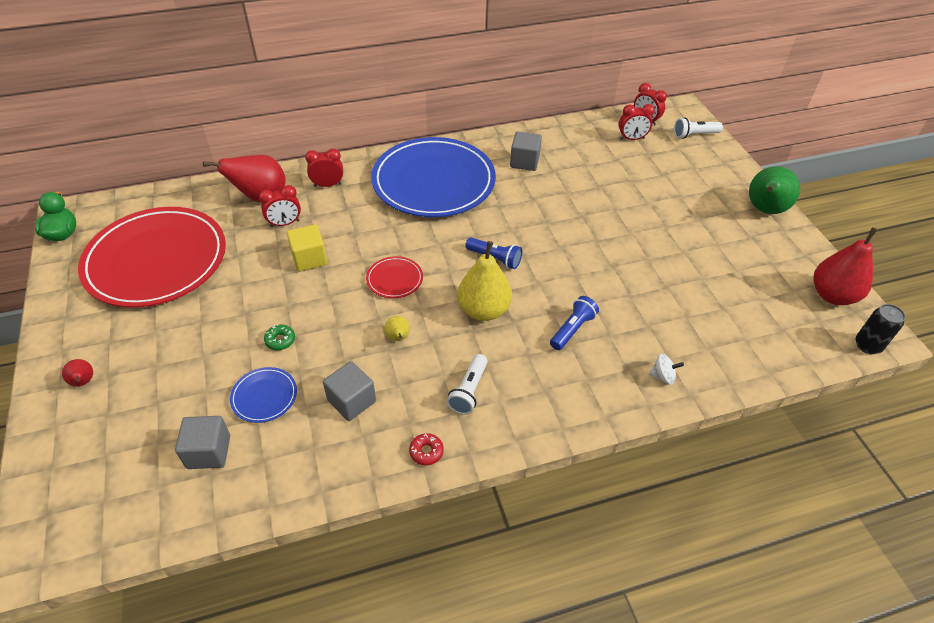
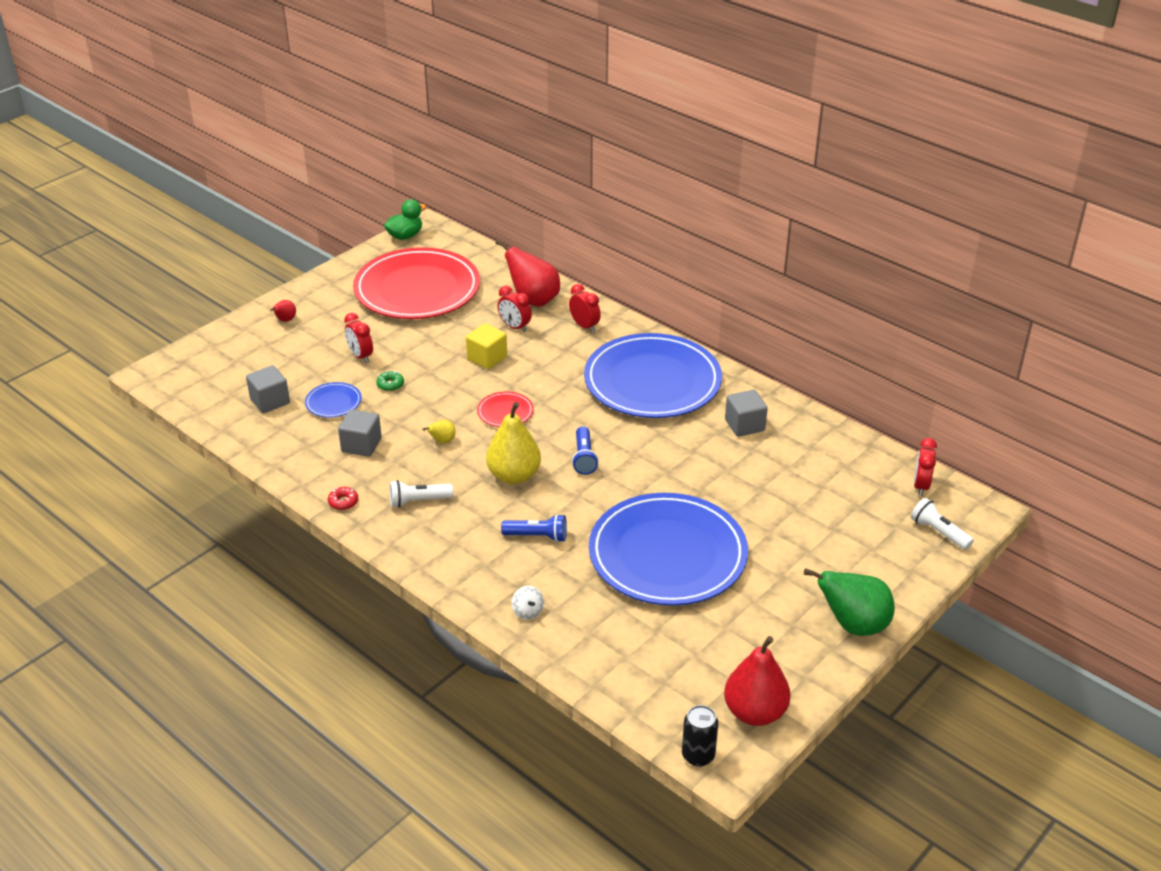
camera: 60 degrees right, 10 degrees down
(631, 139) = (872, 486): red clock -> red clock (360, 356)
(641, 264) = (667, 554): none -> blue plate

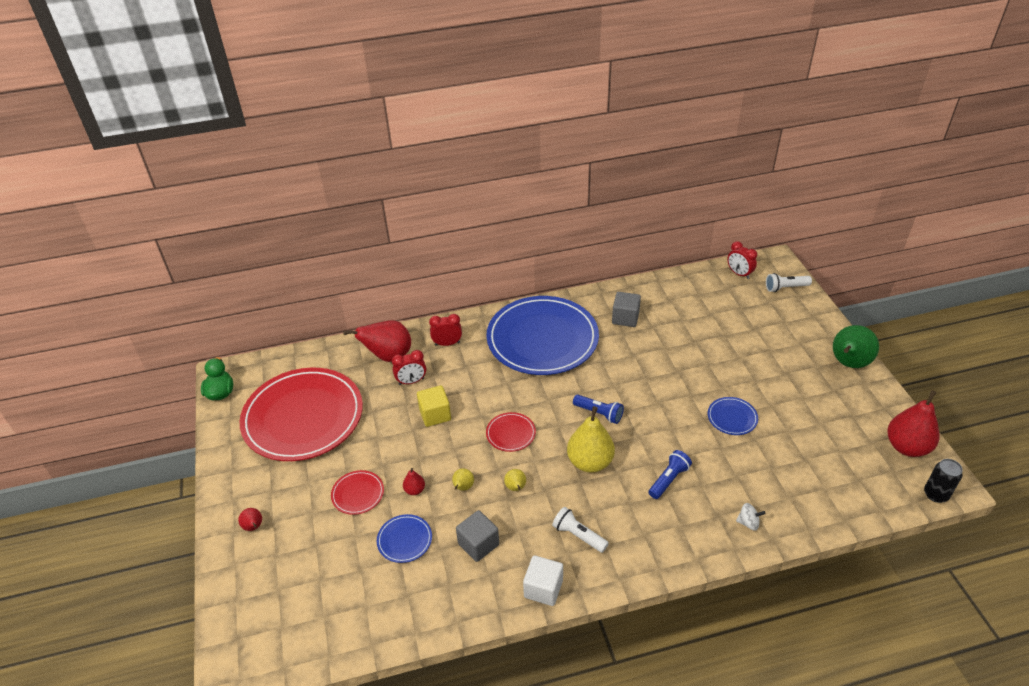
camera: 55 degrees left, 5 degrees up
(270, 401) = (362, 587): grey cube -> none
(343, 502) = (543, 588): red donut -> white cube
(360, 356) = (358, 494): red clock -> red plate
(390, 384) = (414, 490): green donut -> red pear
(416, 410) = (463, 487): none -> yellow pear
(418, 501) = (578, 535): white flashlight -> white flashlight turned 105 degrees clockwise
(667, 554) = (732, 417): blue plate -> blue plate, size x0.40

